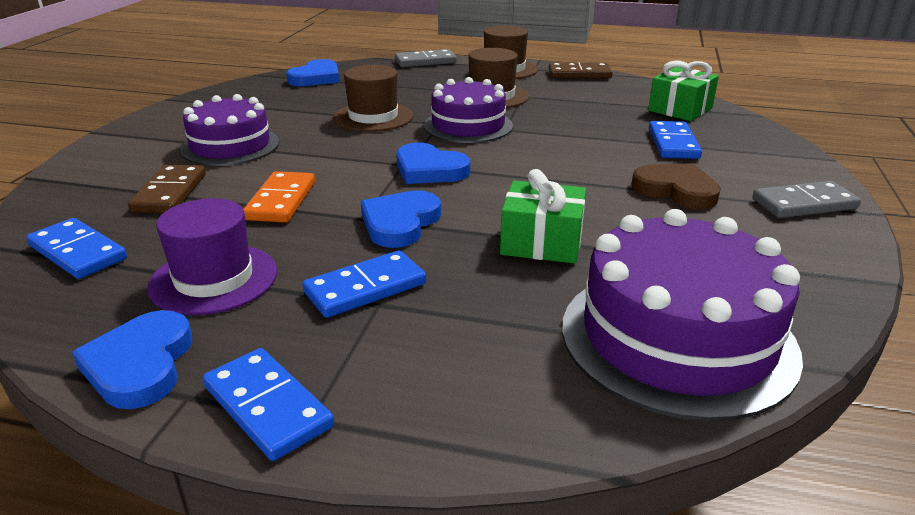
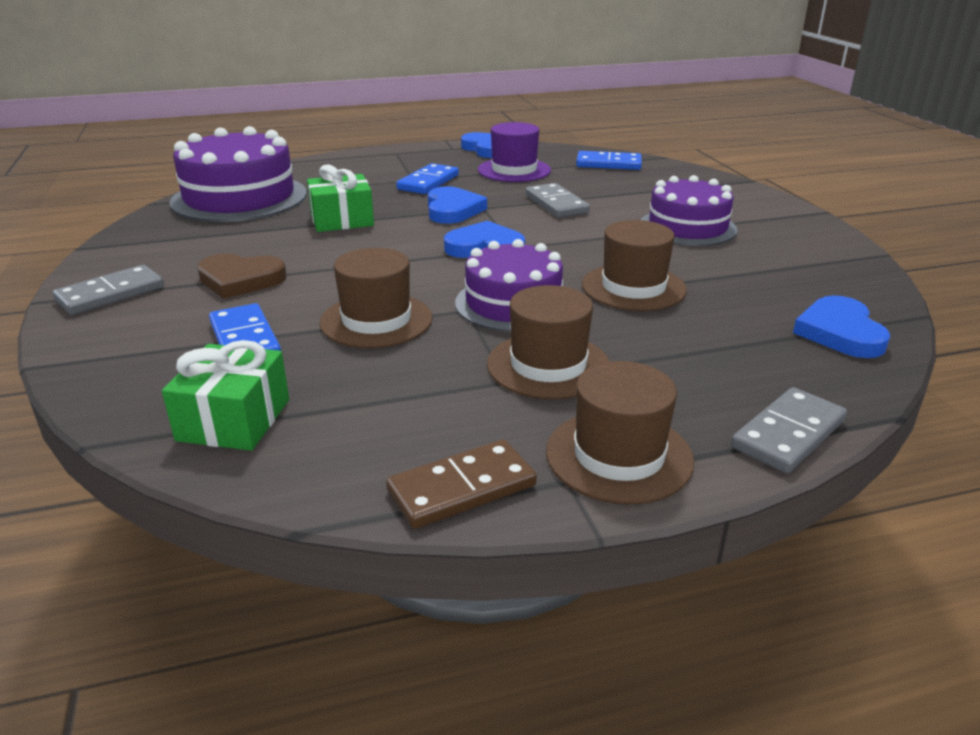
camera: 150 degrees right, 0 degrees up
(169, 193) = (639, 192): brown domino -> none
(267, 407) = (417, 151): blue domino -> none
(281, 201) = (556, 204): orange domino -> grey domino
(573, 135) = (376, 320): none -> brown hat

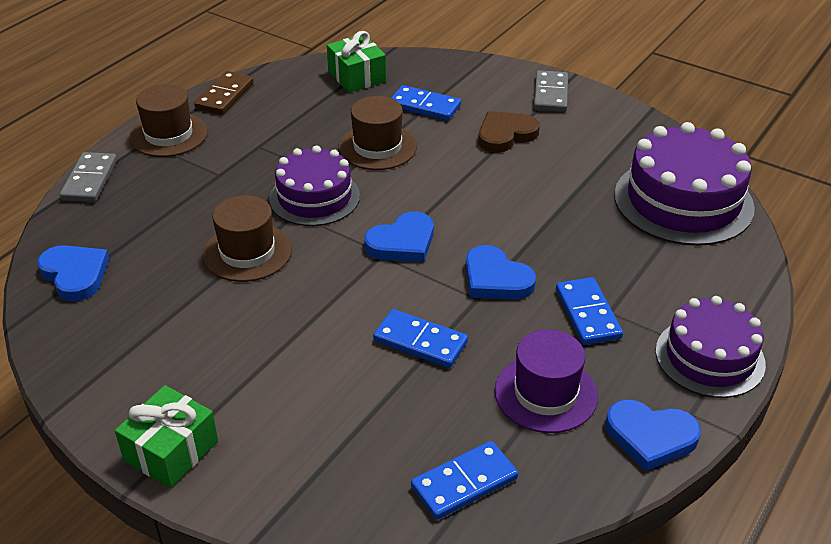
camera: 140 degrees right, 10 degrees up
(342, 220) = (555, 218): green gift -> green gift (171, 451)
(548, 365) = (245, 164): brown hat -> none
(556, 204) = (420, 341): grey domino -> blue domino
(687, 227) = (261, 366): purple cake -> purple cake (709, 357)

